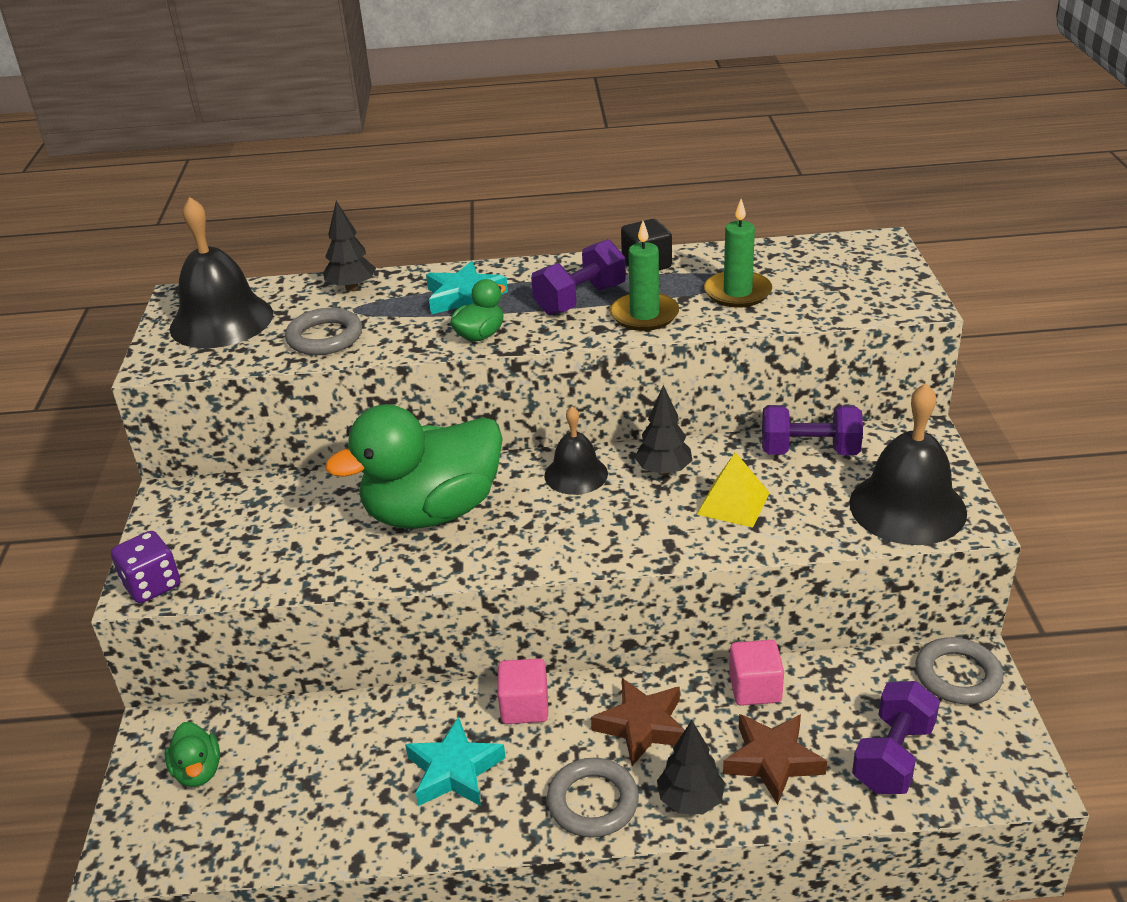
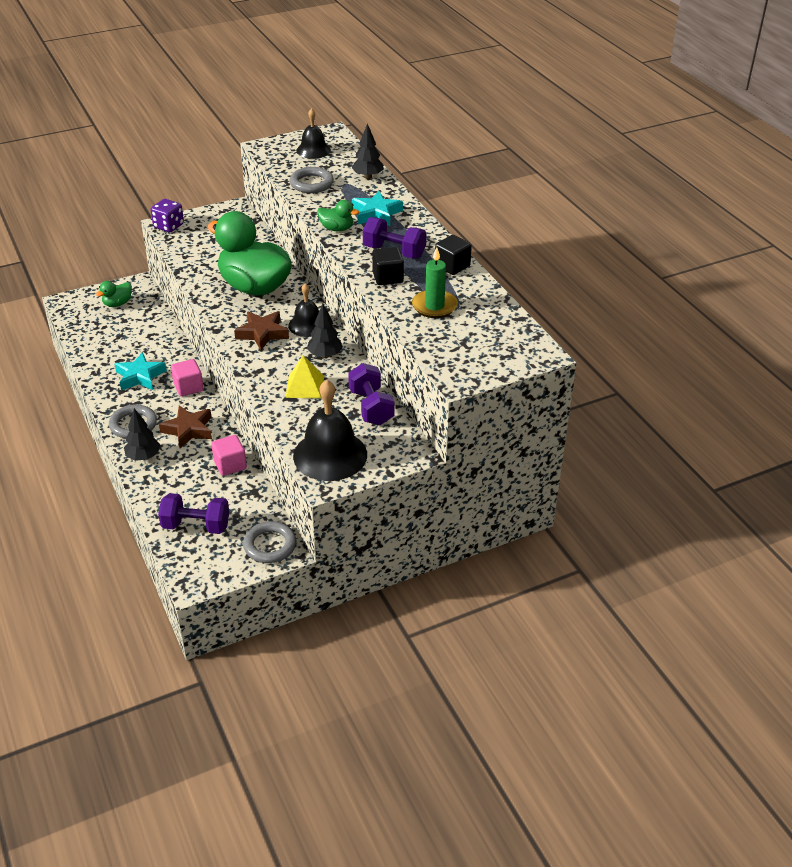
camera: 65 degrees right, 5 degrees up
(221, 321) = (313, 150): black bell -> black bell, size x0.59
(644, 315) = (388, 277): green candle -> black cube
(772, 761) = (179, 481): brown star -> brown star (262, 333)

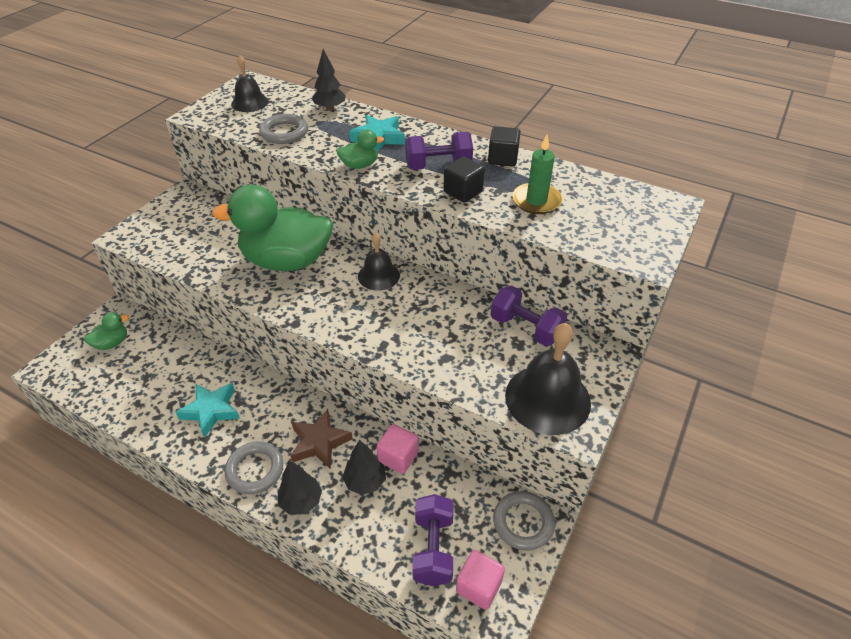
camera: 35 degrees left, 5 degrees up
(117, 304) = (112, 343): green duck -> green duck turned 135 degrees counterclockwise
(168, 226) = (131, 236): purple dice -> none
(188, 387) = (275, 395): pink cube -> pink cube (479, 586)
(196, 526) = (433, 548): purple dumbbell -> purple dumbbell turned 60 degrees counterclockwise
(262, 333) = (345, 304): brown star -> none
(305, 386) = (445, 339): yellow pyramid -> none
(325, 355) = (427, 297): black tree -> black tree (365, 481)

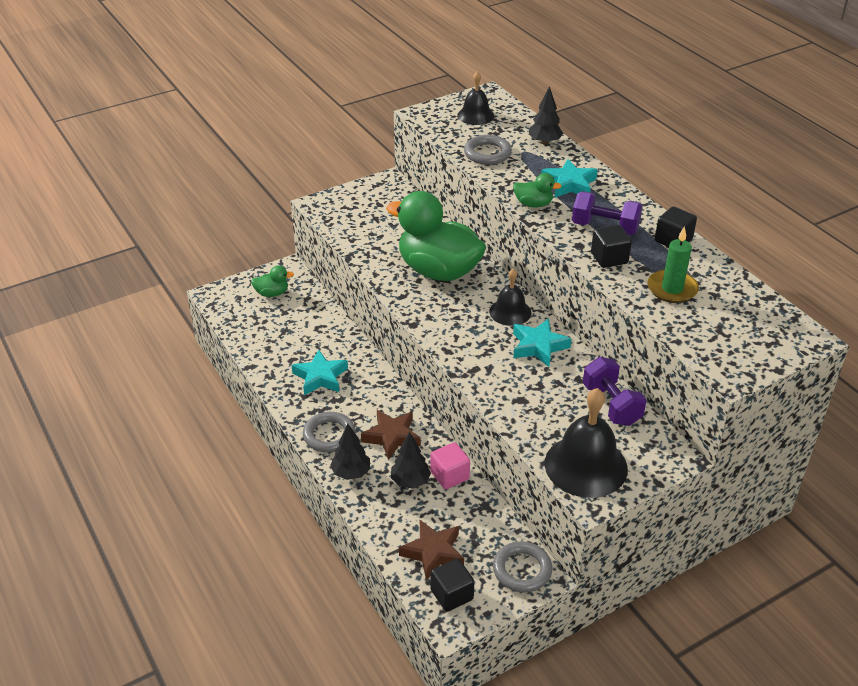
camera: 30 degrees right, 5 degrees down
(426, 299) = (538, 346): none -> turquoise star
(433, 548) = (433, 552): purple dumbbell -> brown star
(479, 586) = (451, 595): pink cube -> black cube

